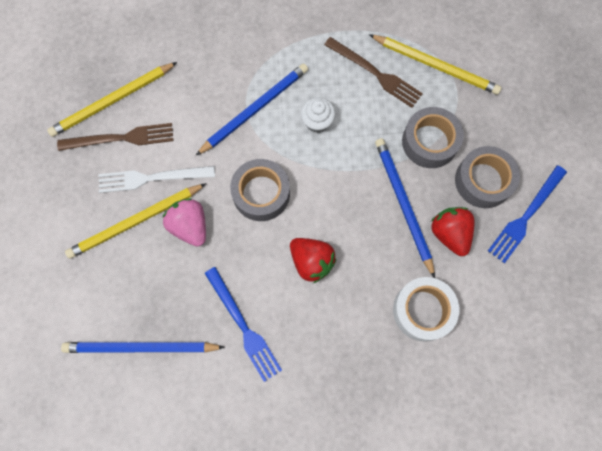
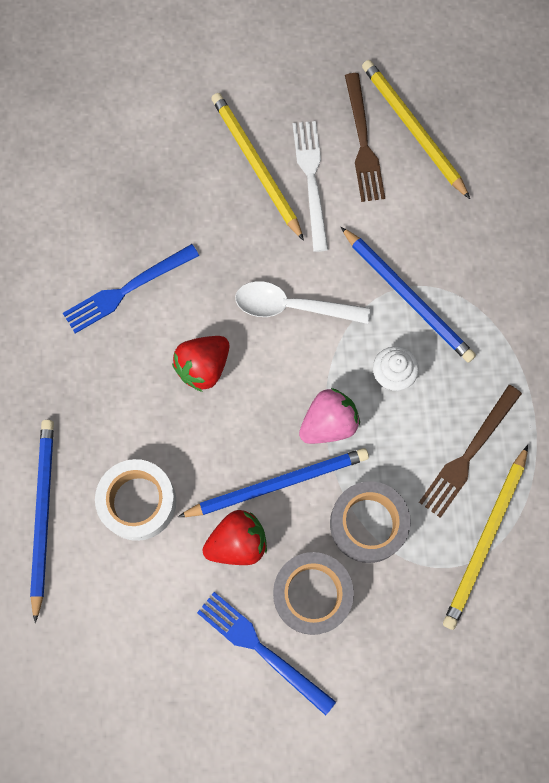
camera: 90 degrees right, 0 degrees up
(140, 348) = (108, 181): blue pencil -> blue pencil (43, 514)
(190, 226) = (250, 226): pink strawberry -> pink strawberry (328, 423)
(261, 193) = (292, 307): grey tape -> white spoon

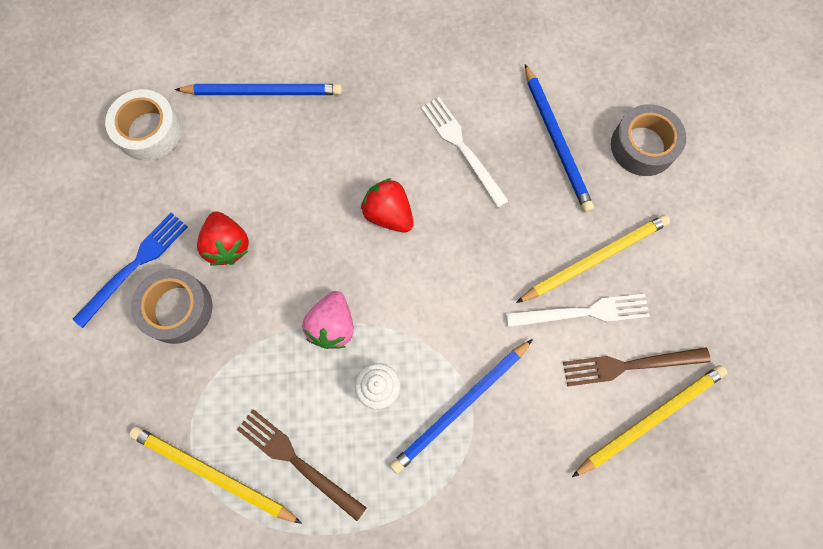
camera: 90 degrees right, 0 degrees up
(127, 290) = (462, 148): blue fork -> white fork
(138, 502) = (269, 164): white tape -> white tape (149, 131)
(278, 483) = (278, 279): blue pencil -> blue pencil (556, 141)
(292, 307) = (448, 293): white spoon -> none
(328, 423) = (332, 325): pink strawberry -> pink strawberry turned 45 degrees clockwise
(368, 524) = (236, 360): grey tape -> grey tape (643, 146)

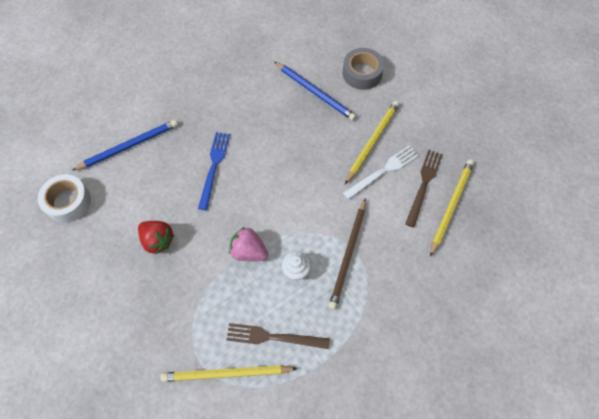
camera: 30 degrees left, 10 degrees down
(135, 266) = (105, 283): blue fork -> blue fork (214, 167)
(177, 309) = (147, 293): grey tape -> none
(332, 325) = (249, 251): pink strawberry -> pink strawberry turned 135 degrees clockwise
(388, 214) = (245, 175): red strawberry -> none
(460, 406) = (348, 255): blue pencil -> brown pencil
(462, 148) = (265, 120): white fork -> none
(630, 365) = (424, 185): brown fork -> brown fork turned 150 degrees clockwise

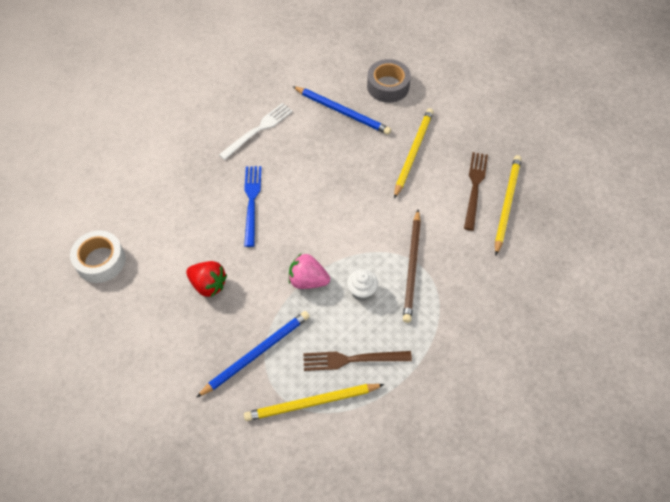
camera: 10 degrees left, 5 degrees down
(129, 146) = (154, 194): blue pencil -> blue pencil (256, 353)
(383, 171) = (430, 180): white fork -> white fork (258, 130)

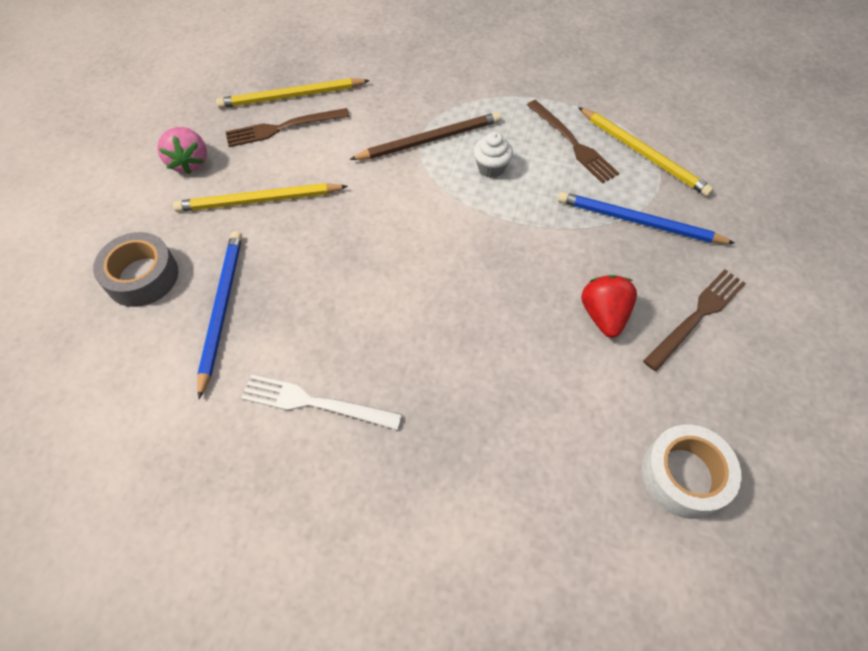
camera: 120 degrees left, 0 degrees up
(169, 335) = (697, 316): none -> brown fork
(252, 202) = (450, 337): blue fork -> none
(308, 280) = (516, 220): pink strawberry -> pink strawberry (189, 162)

